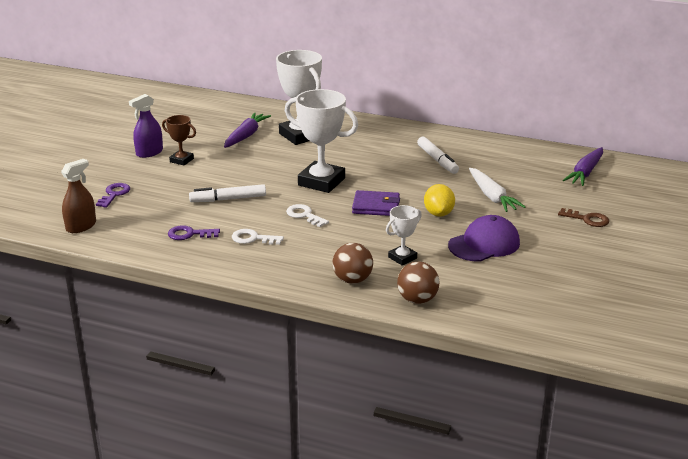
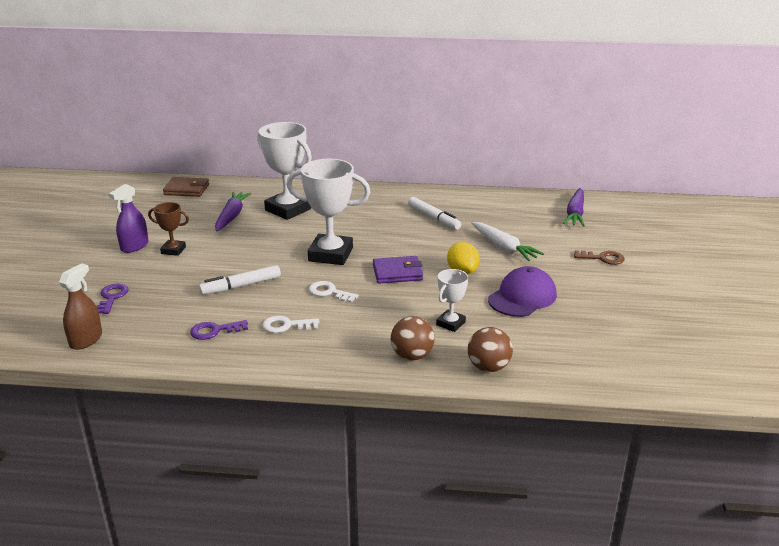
camera: 15 degrees left, 0 degrees up
(215, 106) = (187, 189): none -> brown wallet

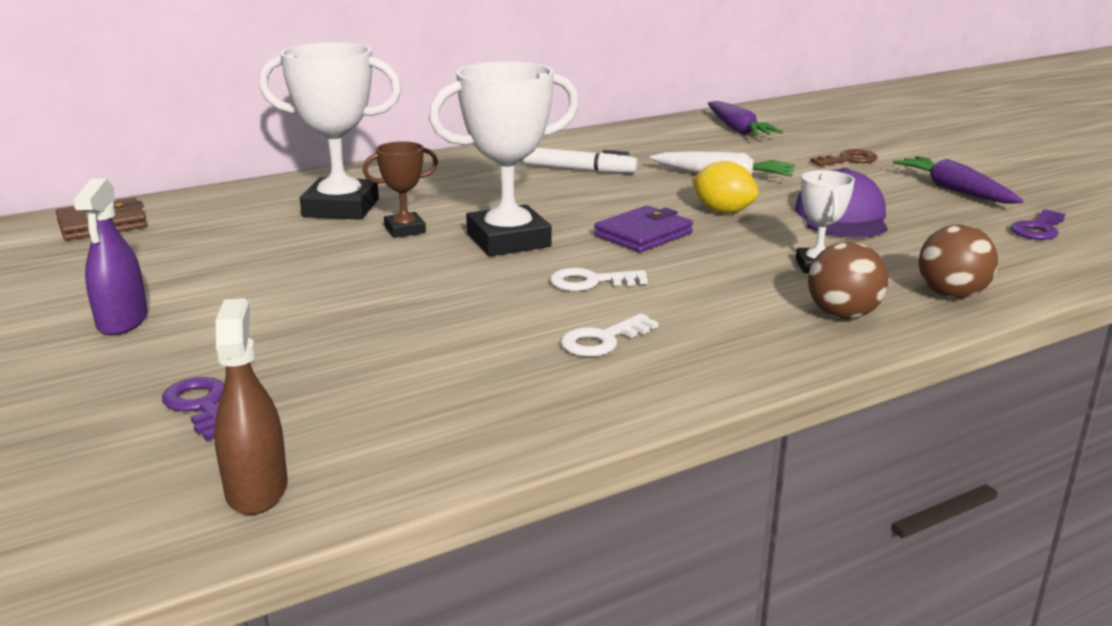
camera: 35 degrees left, 5 degrees down
(173, 250) = (217, 305): brown trophy -> brown trophy (405, 230)
(214, 331) = (496, 386): purple key -> purple key (1038, 229)
(231, 216) = (254, 237): purple carrot -> purple carrot (954, 190)
(241, 286) = (433, 315): white marker -> none

